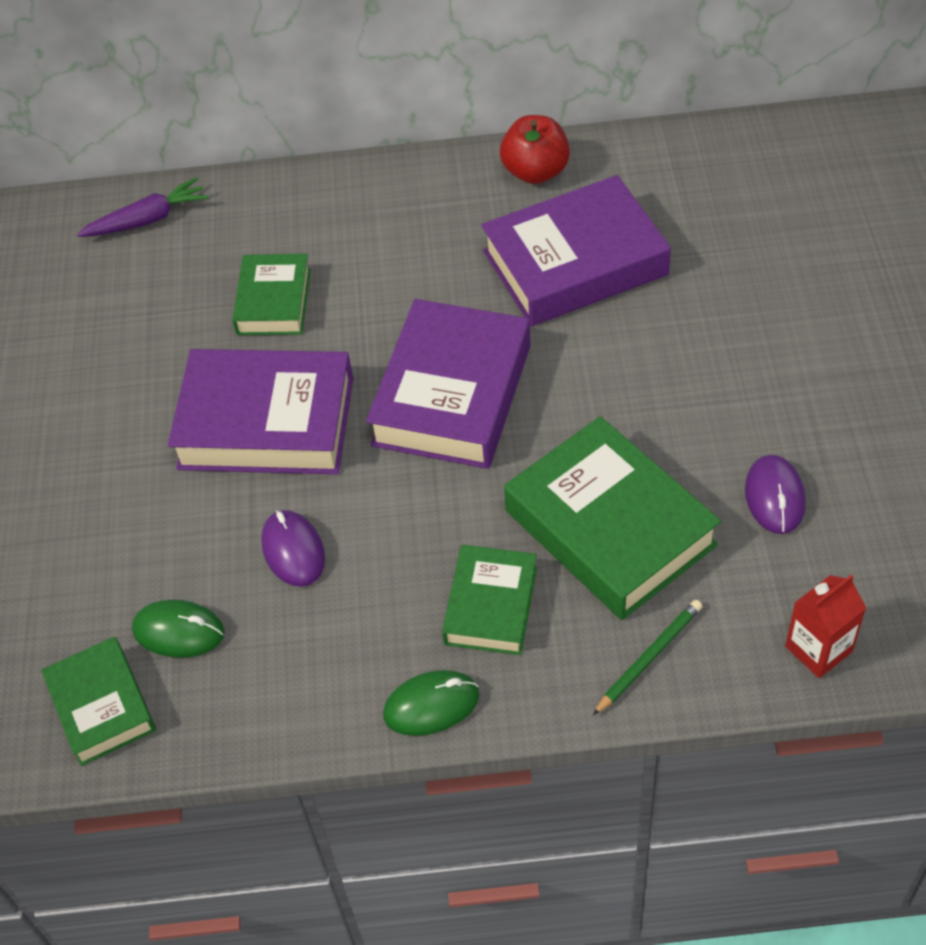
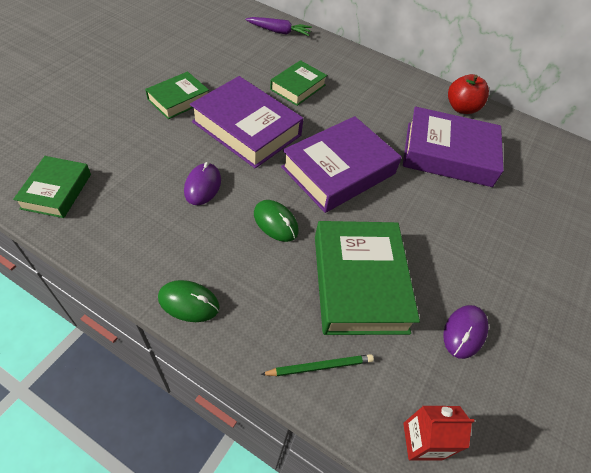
camera: 25 degrees right, 0 degrees up
(179, 631) = (120, 184): green mouse -> green mouse (275, 222)
(491, 605) = (265, 276): green book -> green book (178, 100)

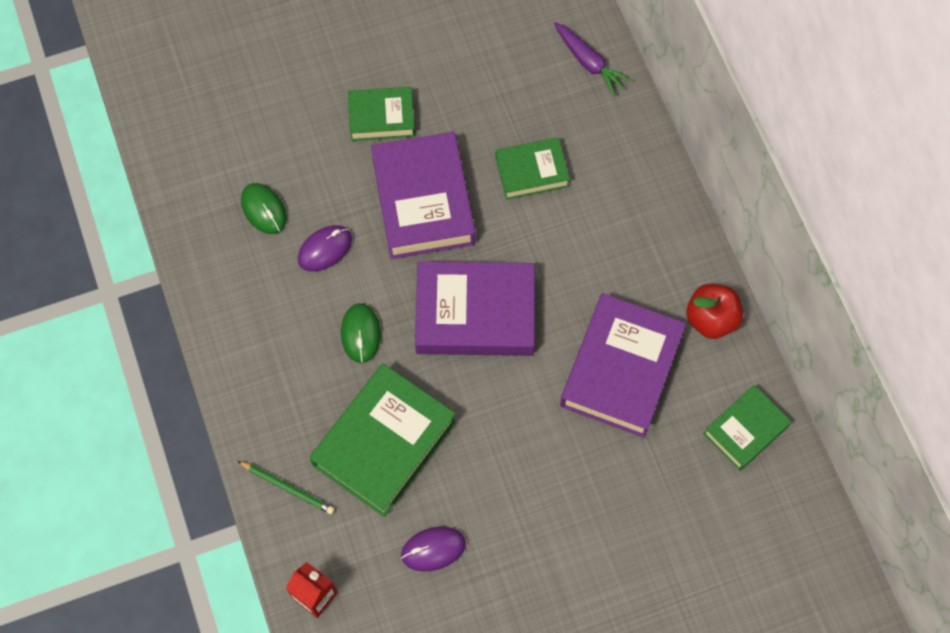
camera: 45 degrees right, 15 degrees up
(56, 191) = (194, 176): green book -> green book (745, 430)
(189, 302) = (229, 363): green mouse -> green mouse (264, 210)
(448, 154) = (621, 369): purple book -> purple book turned 60 degrees clockwise

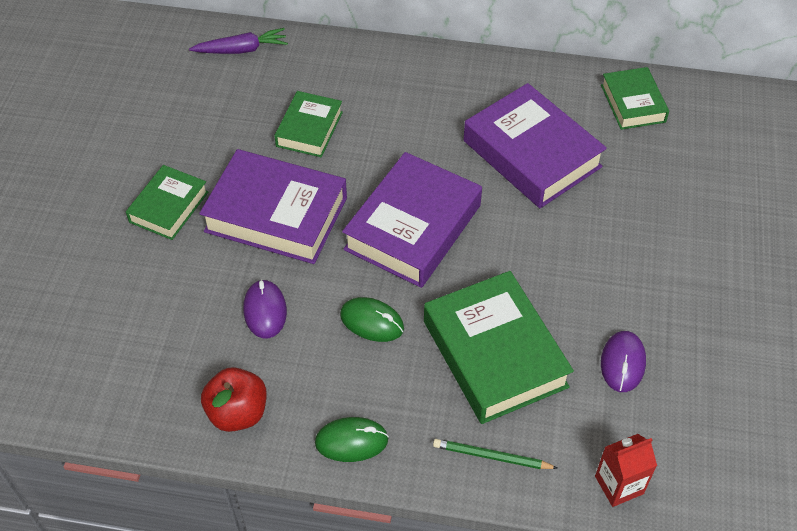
camera: 60 degrees left, 15 degrees down
(264, 210) = (184, 342): green mouse -> green mouse (351, 441)
(288, 488) = (492, 457): green pencil -> green pencil turned 135 degrees counterclockwise
(711, 319) = (524, 80): red apple -> red apple (238, 413)

